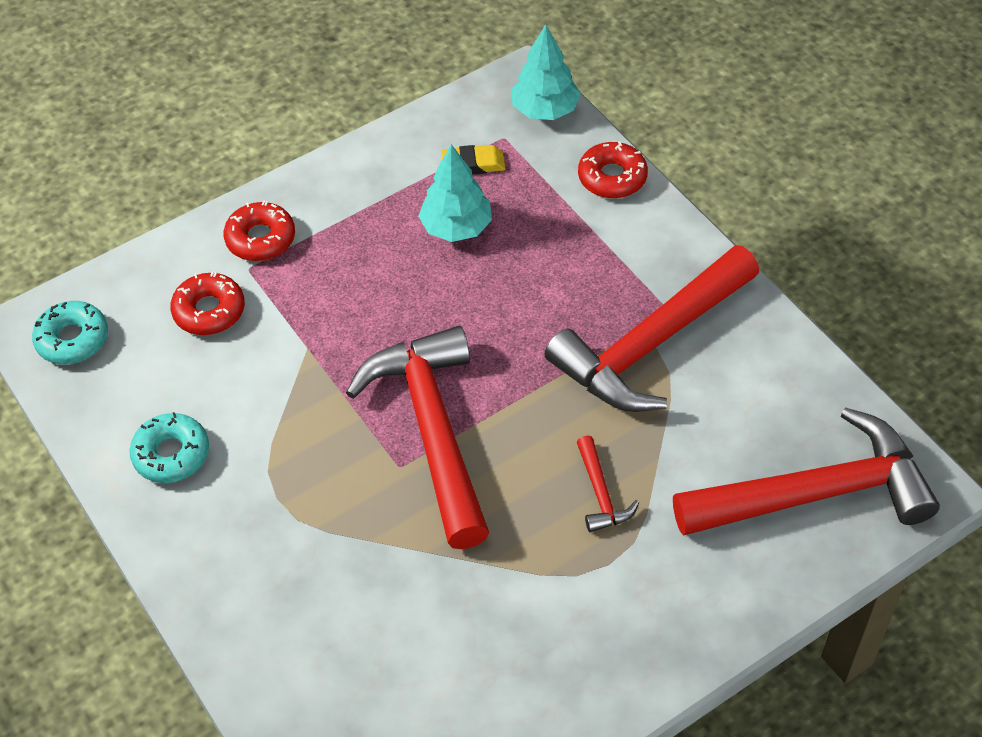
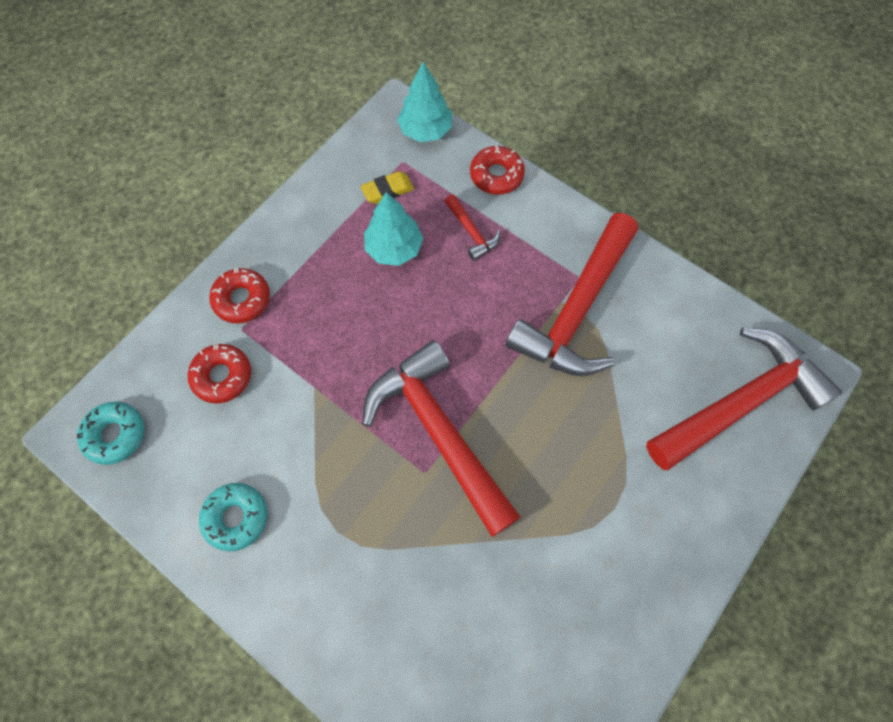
camera: 20 degrees left, 15 degrees up
(601, 494) = (586, 449): red hammer -> red hammer (471, 232)

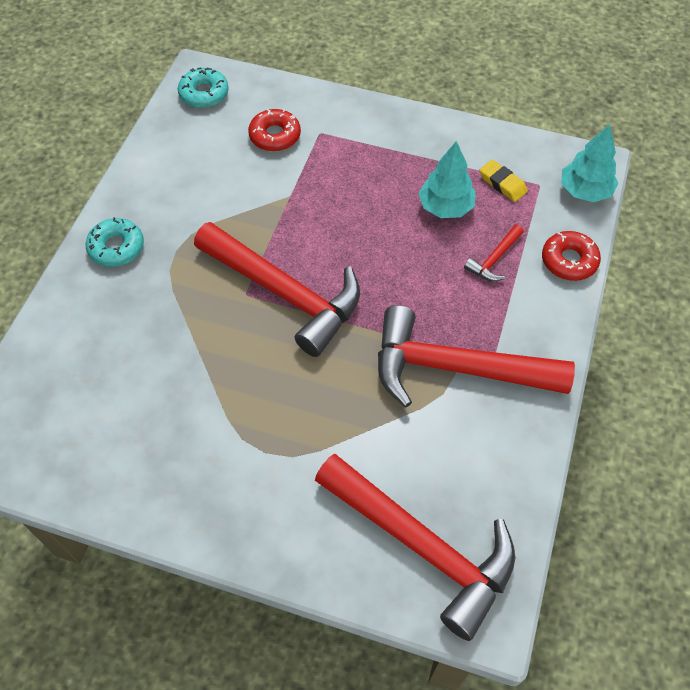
camera: 70 degrees right, 10 degrees down
(236, 517) = (166, 185): turquoise donut -> turquoise donut (116, 248)
(242, 299) = (346, 124): red donut -> none
(439, 432) = (285, 293): red hammer -> red hammer turned 90 degrees clockwise

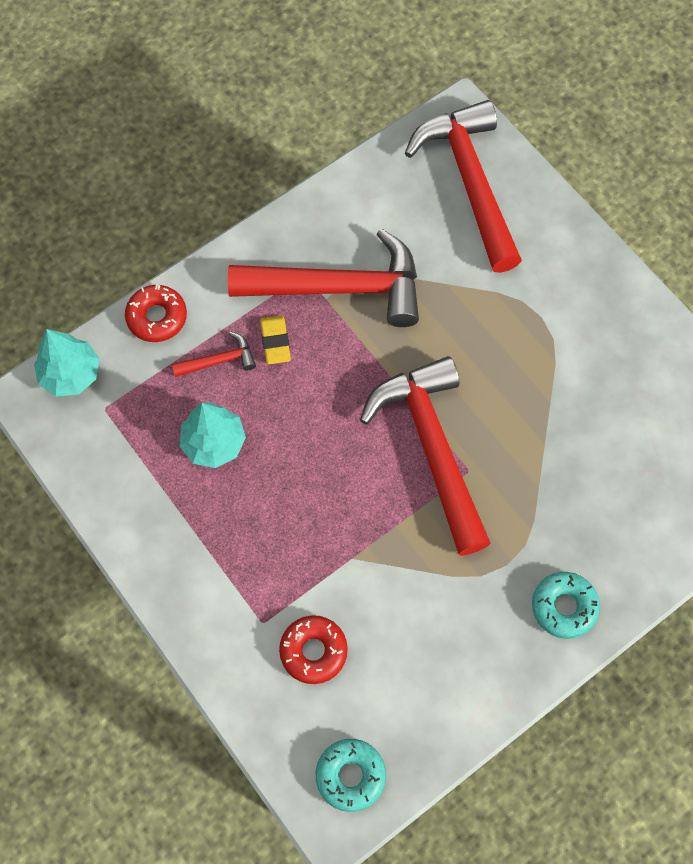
camera: 145 degrees left, 10 degrees up
(455, 368) = (339, 288): red hammer -> red hammer turned 45 degrees counterclockwise
(502, 184) = (137, 433): yellow eraser -> yellow eraser (275, 342)

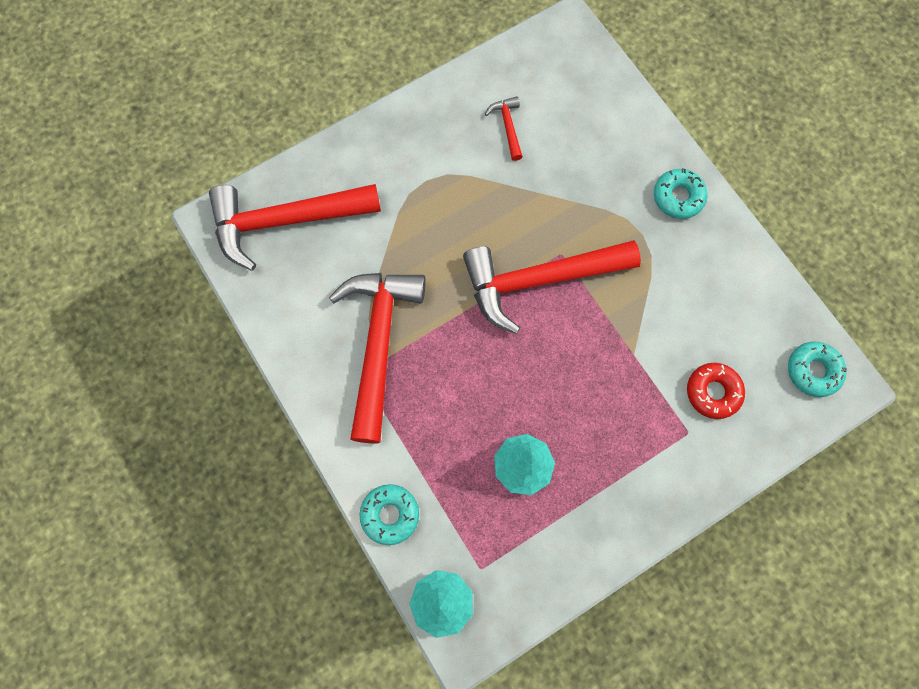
camera: 85 degrees left, 5 degrees up
(157, 317) = (390, 515): red donut -> turquoise donut
(219, 360) = (441, 457): red hammer -> red hammer (508, 126)
(275, 342) = (427, 405): yellow eraser -> none

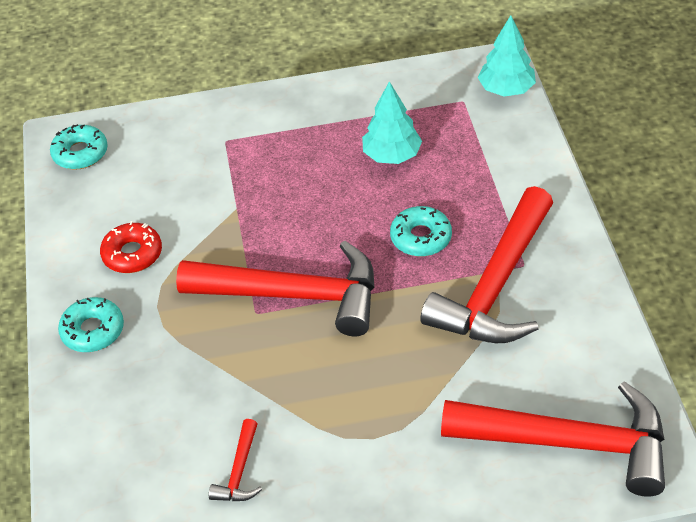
camera: 155 degrees left, 25 degrees down
(390, 515) = (532, 153): turquoise donut -> turquoise donut (421, 237)
(713, 392) = (182, 162): red donut -> red donut (132, 254)

